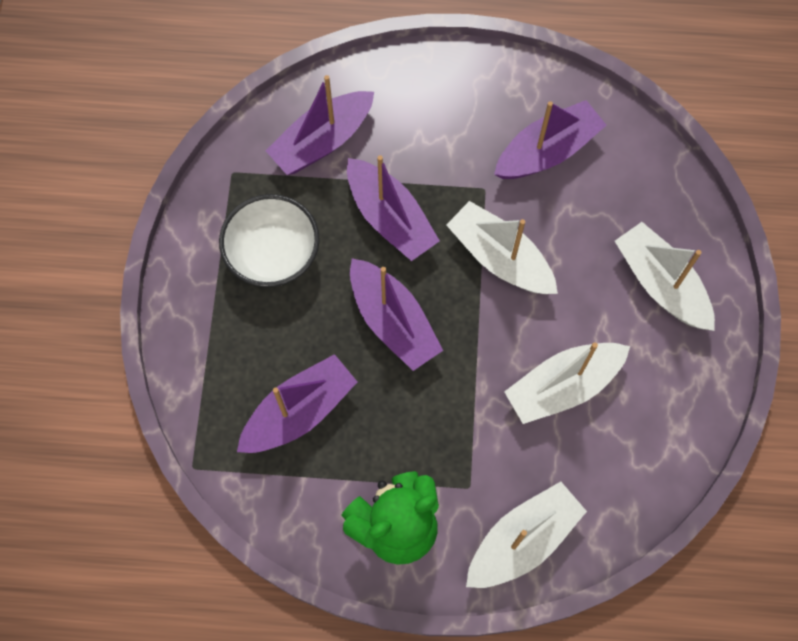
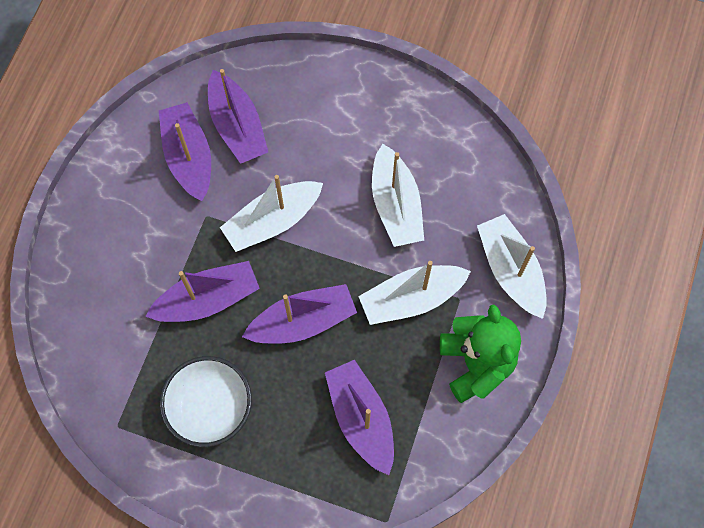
camera: 75 degrees left, 0 degrees up
(322, 141) = (114, 338): purple boat -> purple boat (237, 126)
(661, 284) = (332, 109): white boat -> white boat (411, 298)

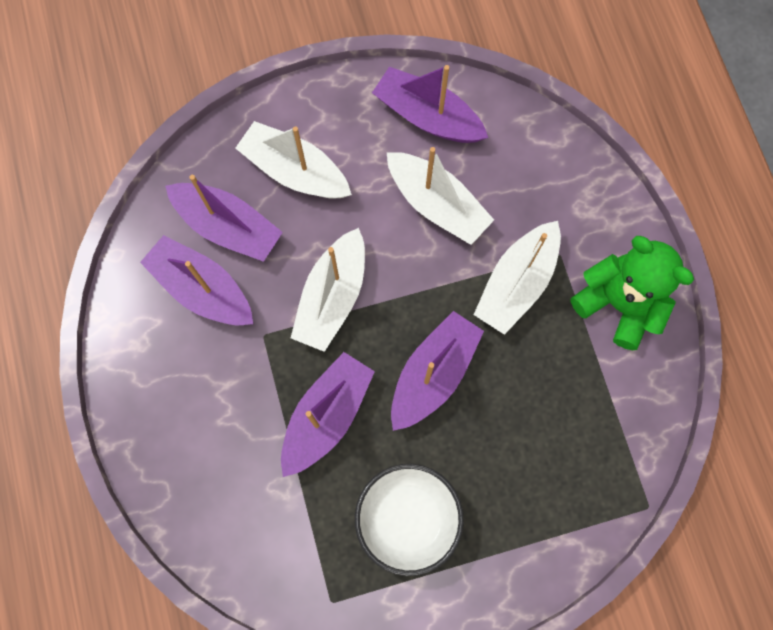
camera: 35 degrees left, 5 degrees up
(361, 418) = (555, 428): purple boat -> purple boat (427, 116)
(510, 270) = (585, 197): white boat -> white boat (295, 171)

